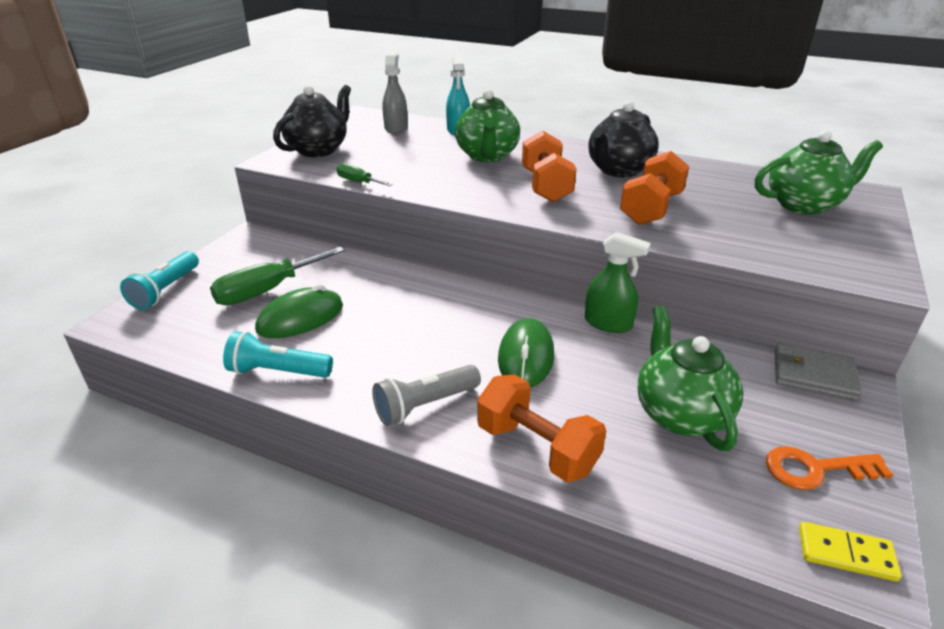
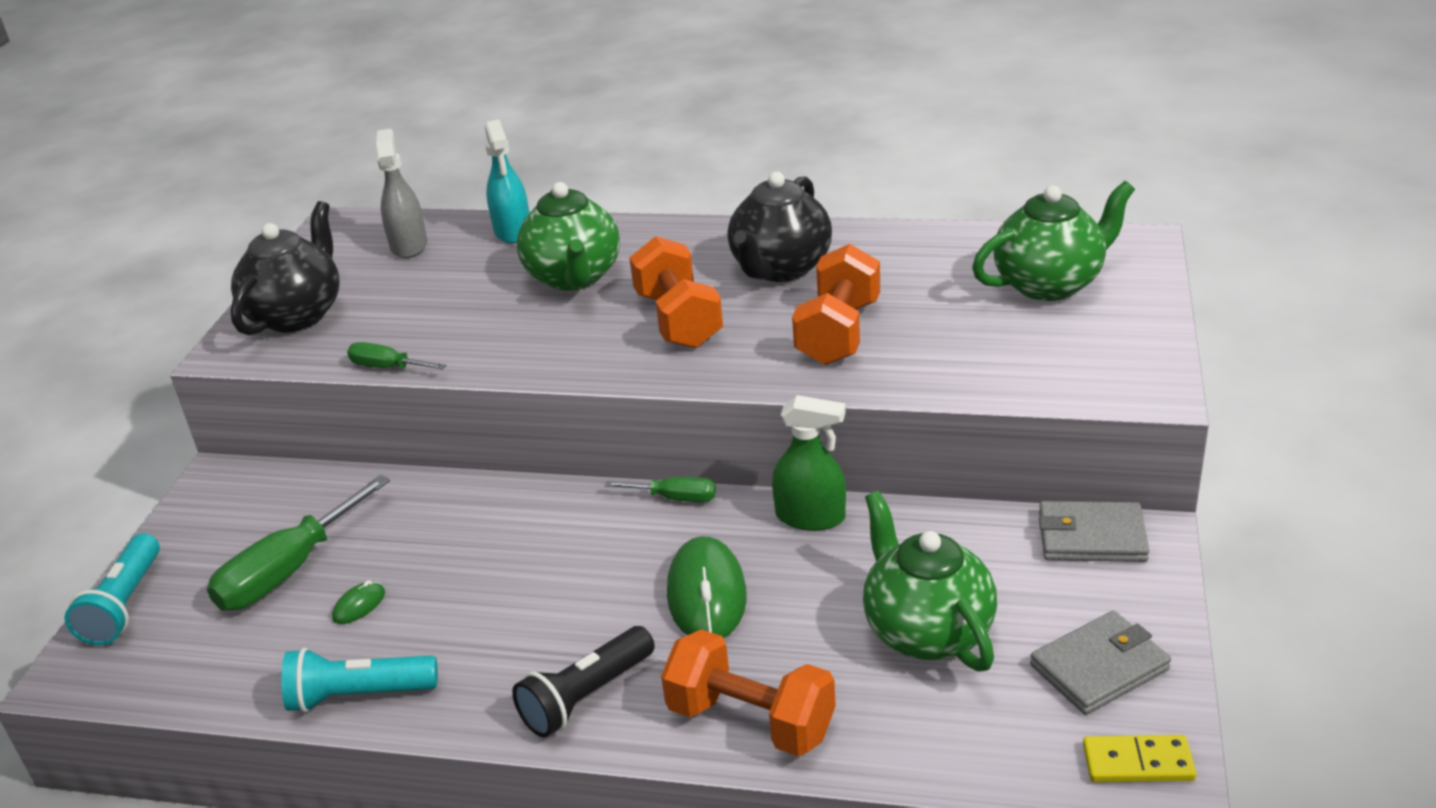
camera: 10 degrees left, 0 degrees up
(300, 318) = (359, 605): green mouse -> green mouse, size x0.44
(425, 405) = (586, 697): grey flashlight -> black flashlight
(520, 295) = (675, 498): none -> green screwdriver
(815, 469) = (1099, 667): orange key -> grey wallet

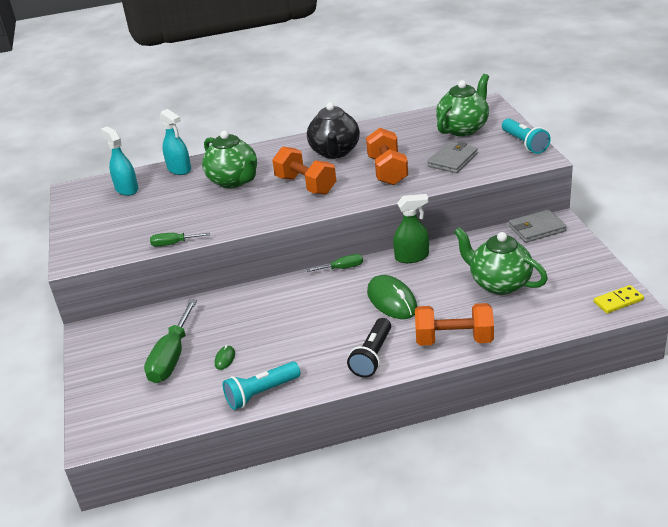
camera: 25 degrees left, 0 degrees up
(125, 605) = (93, 400): turquoise flashlight -> turquoise flashlight (524, 143)
(297, 315) = (96, 235): black teapot -> none
(409, 245) = (127, 189): grey spray bottle -> turquoise spray bottle
(1099, 667) = (577, 274): grey wallet -> grey wallet (452, 160)

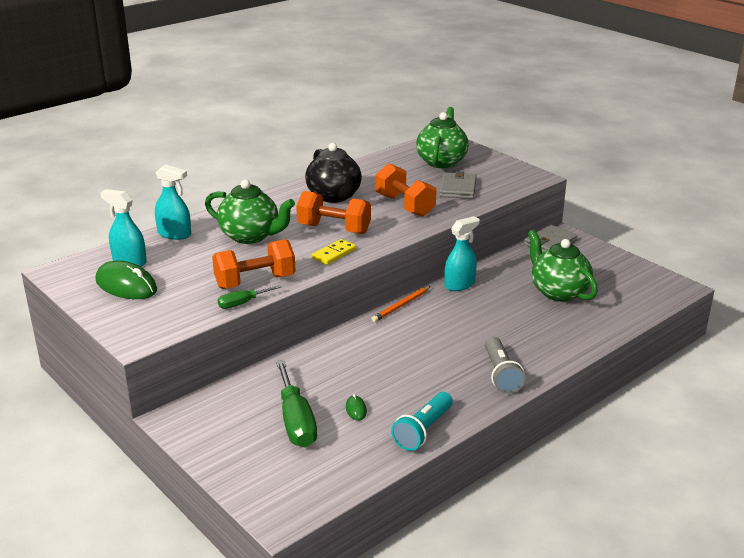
camera: 30 degrees left, 5 degrees down
(342, 268) = (401, 306): green screwdriver -> orange pencil
(372, 356) = (501, 374): black flashlight -> grey flashlight
(392, 300) = (475, 324): green mouse -> green mouse (126, 285)
(412, 257) = (459, 284): green spray bottle -> turquoise spray bottle
(454, 340) = (561, 345): orange dumbbell -> orange dumbbell (255, 282)
(499, 283) = (558, 292): green teapot -> green teapot turned 45 degrees clockwise
(524, 143) = (510, 167): turquoise flashlight -> none
(618, 301) = (667, 287): yellow domino -> yellow domino (334, 254)

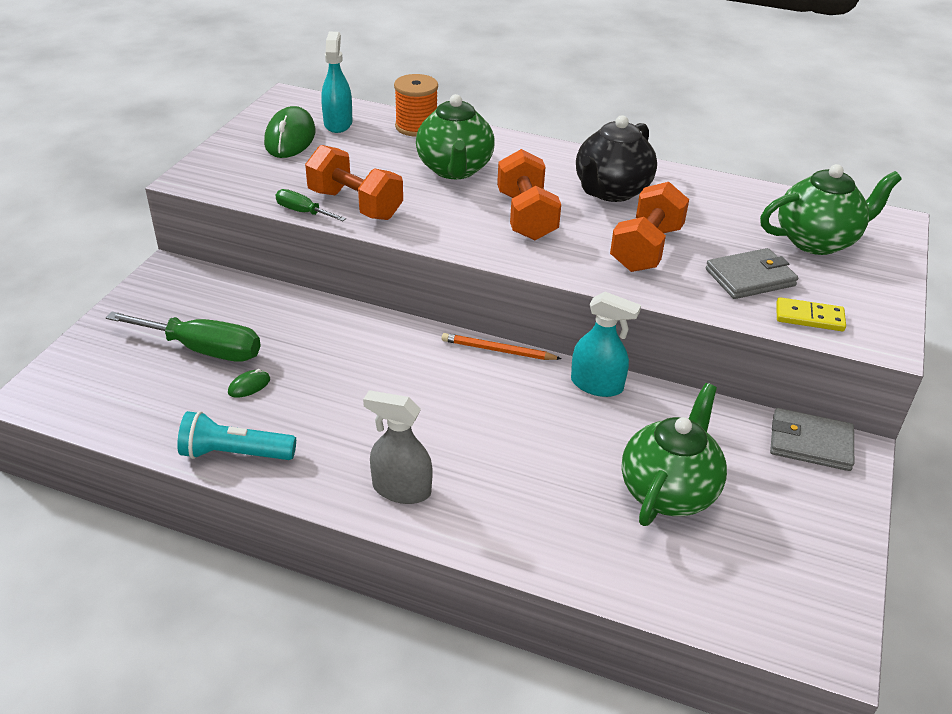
camera: 60 degrees right, 10 degrees up
(174, 234) = (416, 127): turquoise spray bottle -> orange spool
(296, 421) = (203, 350): green screwdriver -> green screwdriver turned 120 degrees counterclockwise
(334, 254) = (464, 235): yellow domino -> yellow domino (809, 317)
(501, 374) = (401, 489): grey flashlight -> grey spray bottle

